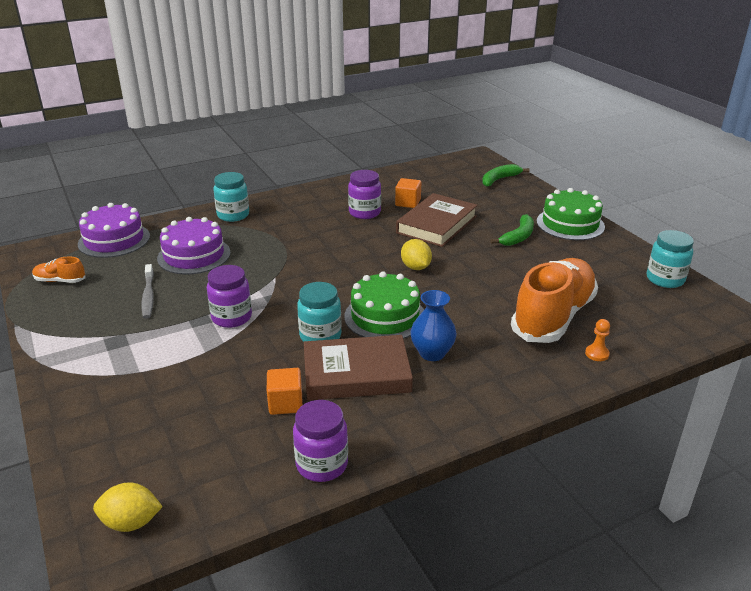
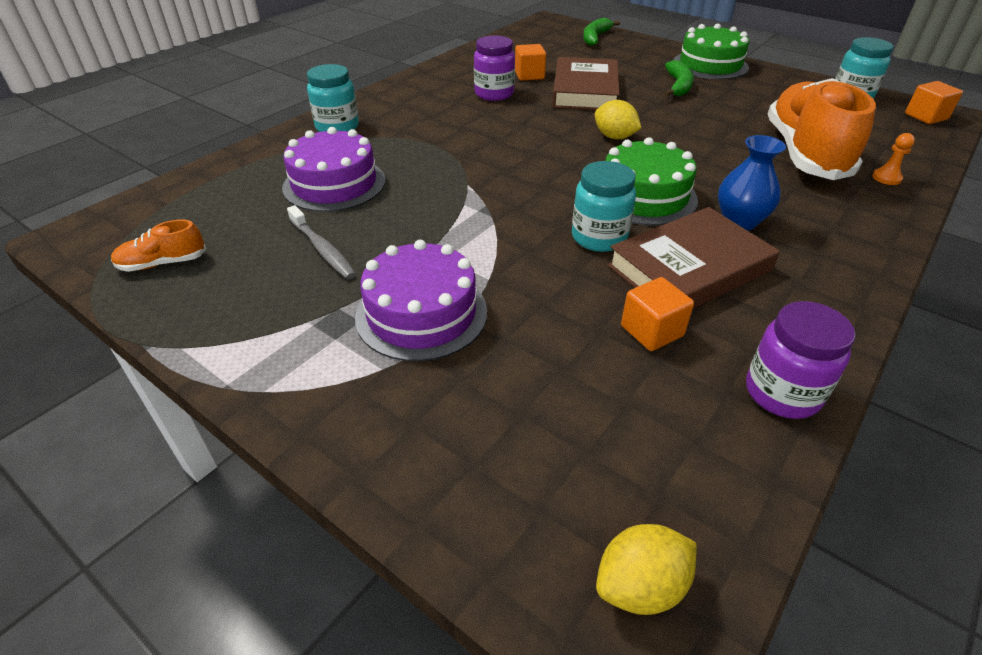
camera: 25 degrees left, 10 degrees up
(114, 240) = (197, 190): purple cake -> purple cake (421, 313)
(231, 317) = (466, 246): purple jar -> none
(711, 313) = (926, 117): none -> orange cube

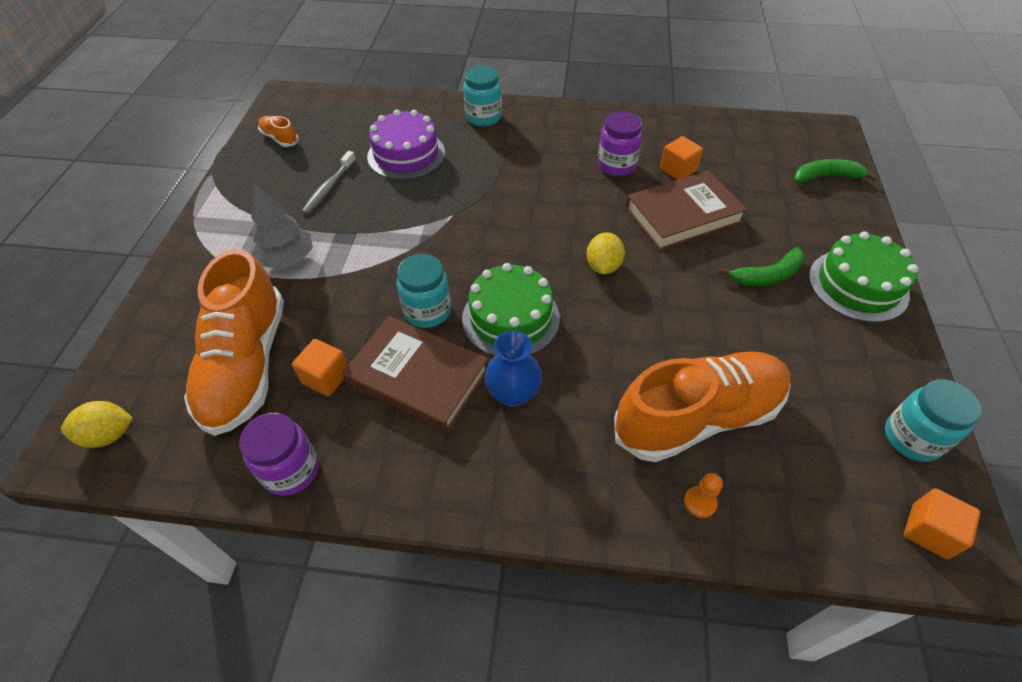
camera: 60 degrees right, 10 degrees up
(421, 313) = (287, 259): purple cake -> grey tree
(589, 394) = (246, 365): none -> orange shoe
(640, 586) = (109, 435): yellow lemon -> yellow lemon turned 45 degrees counterclockwise

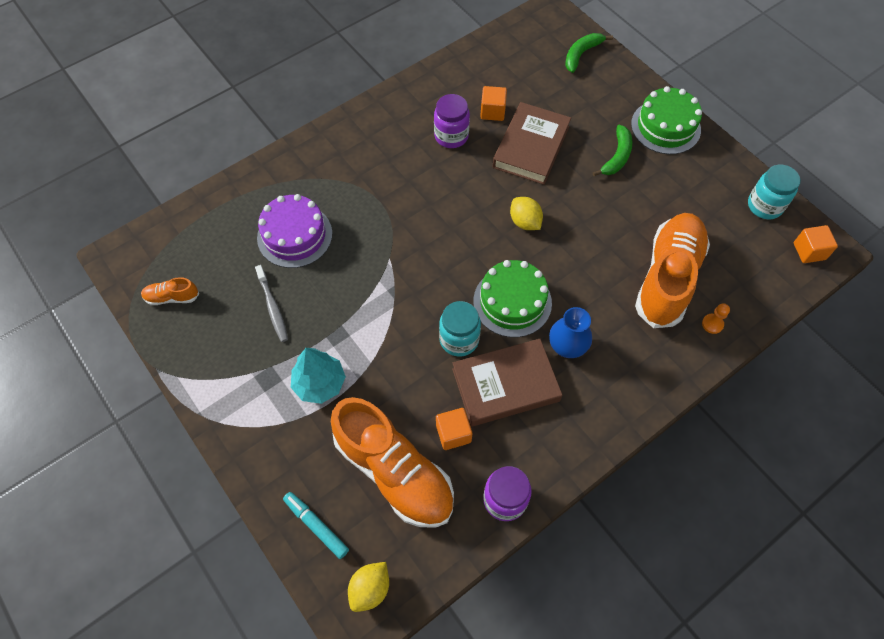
camera: 45 degrees left, 10 degrees up
(146, 353) = (316, 526): none -> turquoise marker
(287, 259) = (320, 383): grey tree -> turquoise tree
(483, 117) = (312, 160): turquoise jar -> none

